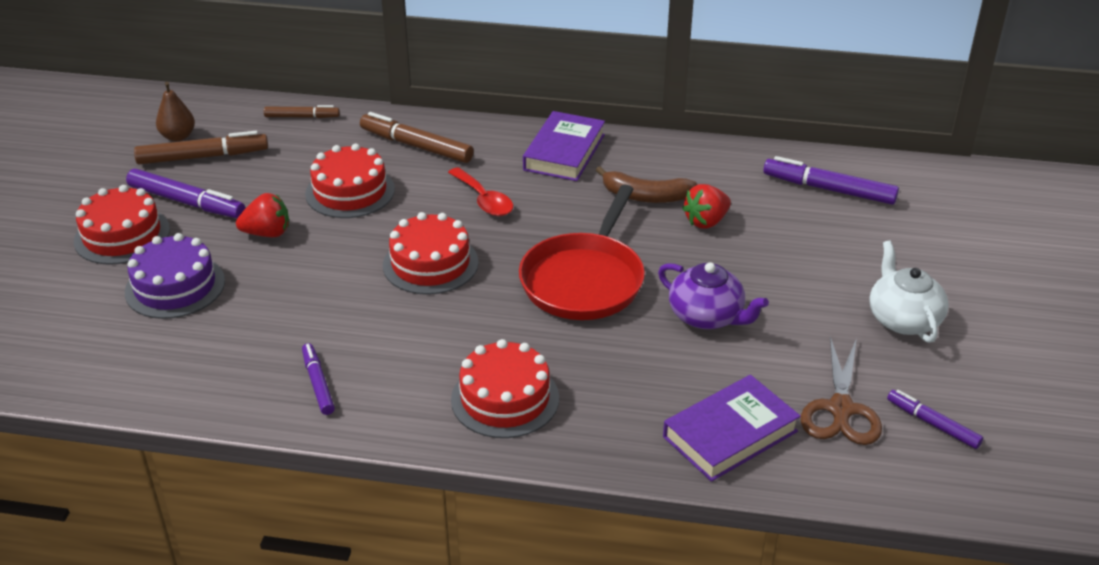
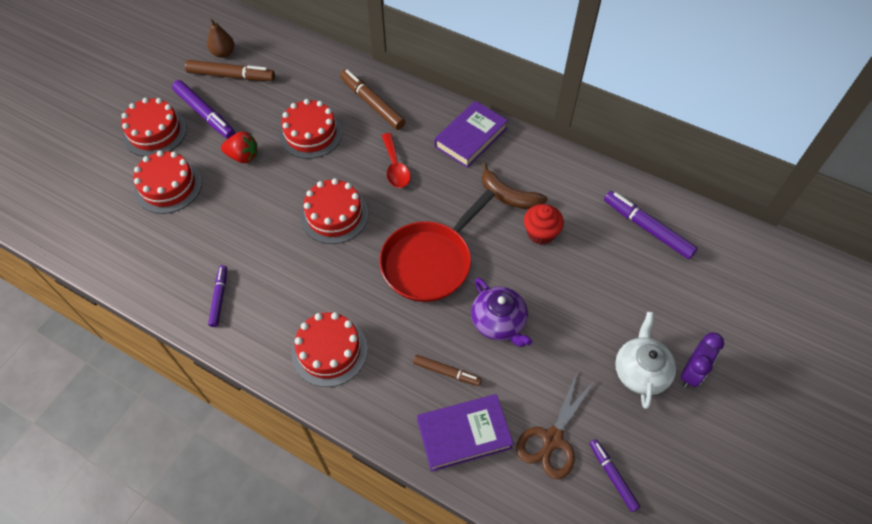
camera: 20 degrees right, 20 degrees up
(175, 286) = (168, 186): purple cake -> red cake
(302, 117) = (309, 56): brown marker -> brown marker (446, 372)
(706, 221) = (541, 233): red strawberry -> red cupcake
(961, 306) = (691, 373): none -> purple clock

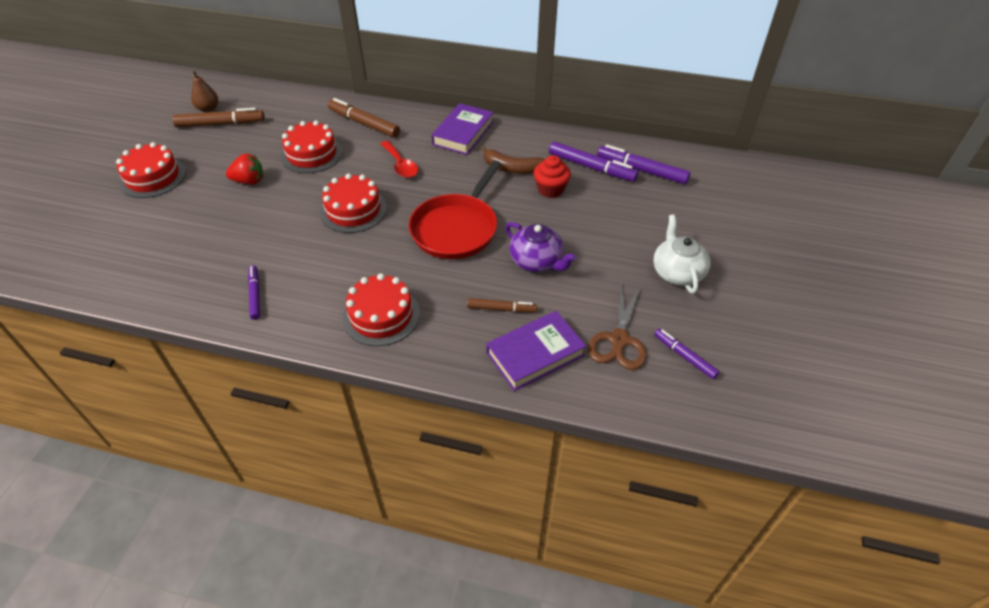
camera: 15 degrees left, 10 degrees down
(168, 186) = (177, 216): red cake -> none
(205, 114) = (201, 156): purple marker -> purple marker (591, 167)
(691, 373) = (721, 264): purple clock -> none

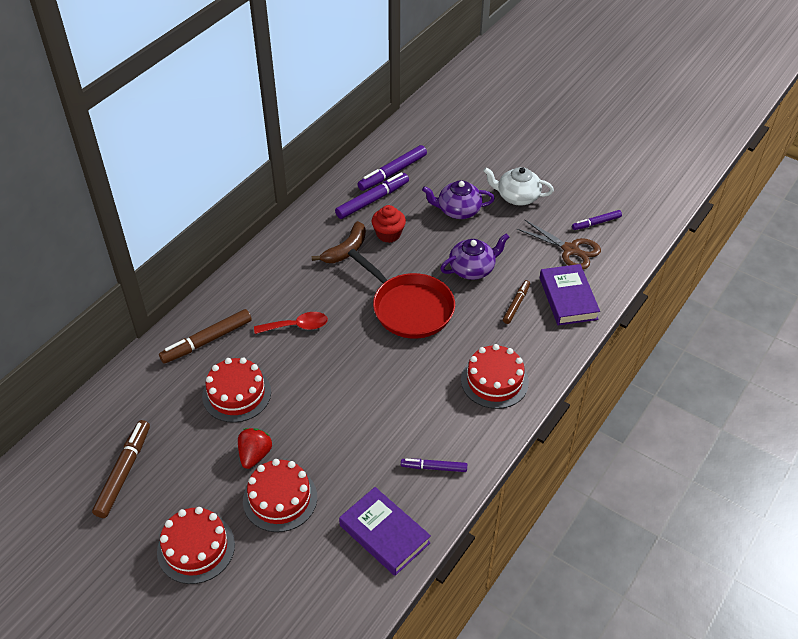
camera: 70 degrees left, 0 degrees up
(208, 109) = (80, 482): brown pear -> none
(353, 210) = (347, 375): red cake -> red cake (280, 498)
(463, 133) = (272, 269): purple book -> purple book (384, 534)
(619, 230) = (458, 210): none -> purple teapot

